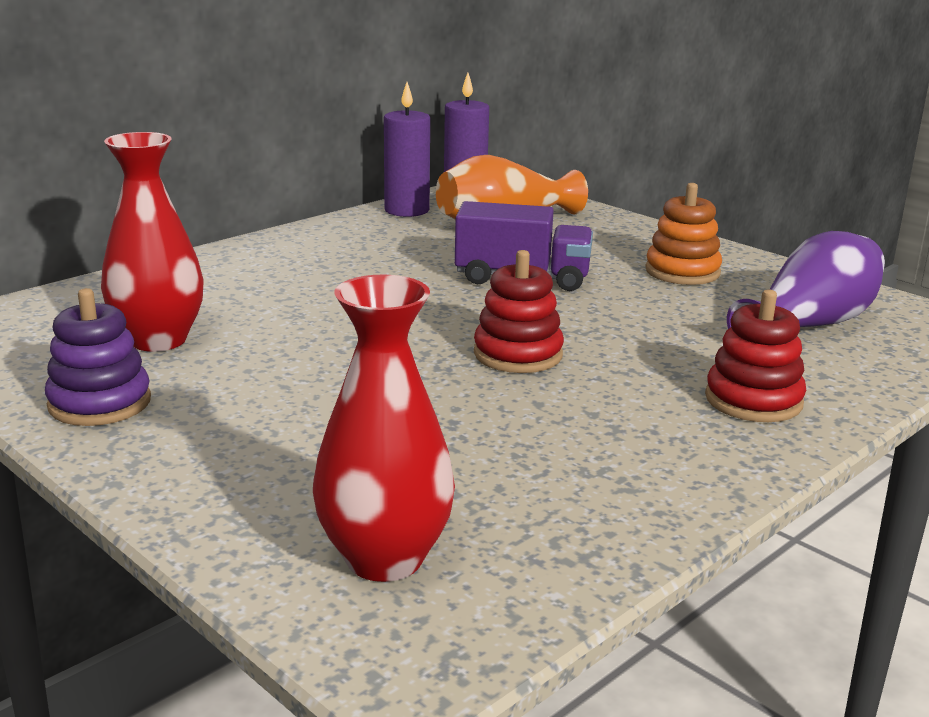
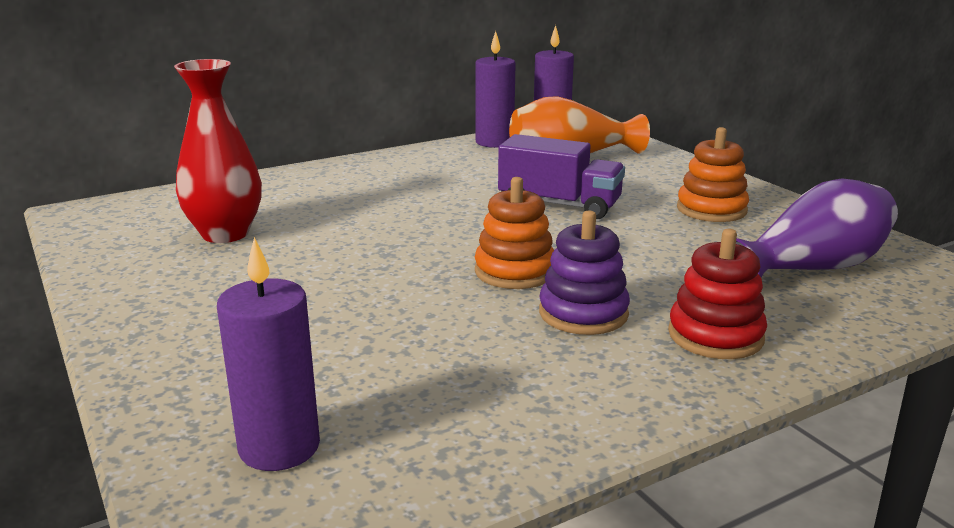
camera: 15 degrees right, 0 degrees up
(100, 403) = (145, 281): purple stacking toy -> purple stacking toy (583, 313)
(384, 558) = (279, 447): red vase -> purple candle
(518, 354) = (515, 271): red stacking toy -> orange stacking toy

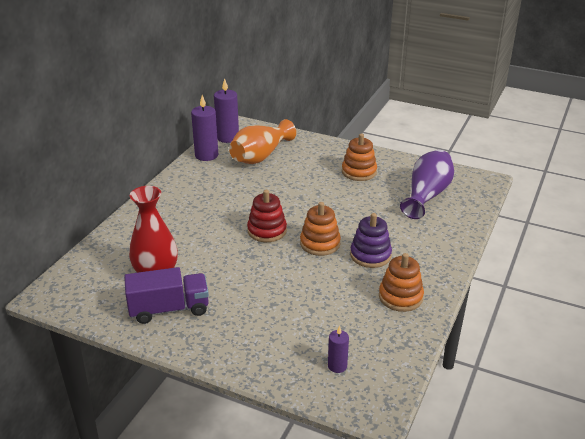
camera: 35 degrees left, 10 degrees up
(279, 447) = (337, 366): purple candle -> purple candle, size x0.57
(556, 392) = (400, 297): none -> orange stacking toy
(559, 205) = (292, 193): purple truck -> purple truck (169, 309)
(715, 336) = (426, 246): red stacking toy -> red stacking toy (267, 231)

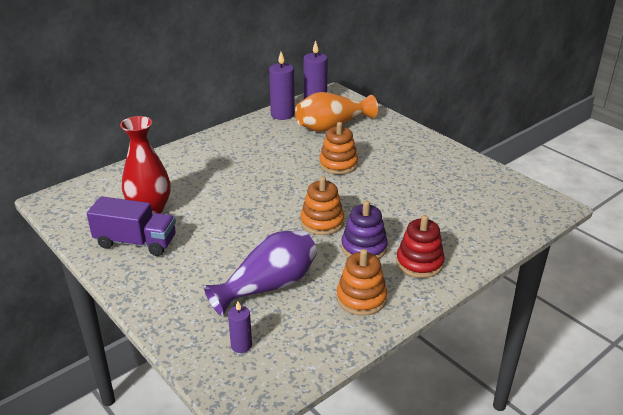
camera: 25 degrees right, 0 degrees up
(267, 231) = (281, 196): red stacking toy -> red stacking toy (419, 263)
(359, 172) = (418, 163): orange stacking toy -> orange stacking toy (338, 164)
(427, 195) = (474, 204): purple vase -> purple vase (268, 286)

